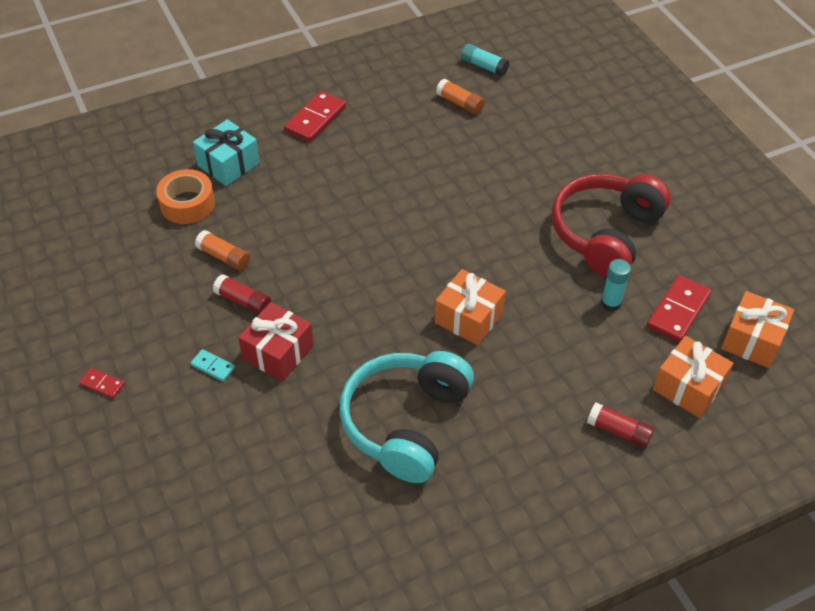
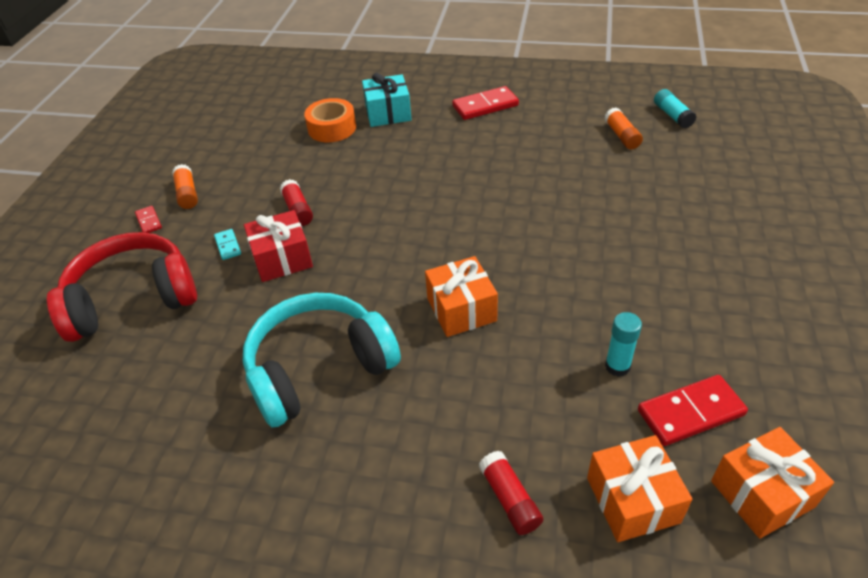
camera: 40 degrees right, 5 degrees down
(224, 257) = (318, 173): orange glue stick -> orange glue stick (187, 194)
(606, 234) = (671, 299): red headphones -> red headphones (132, 299)

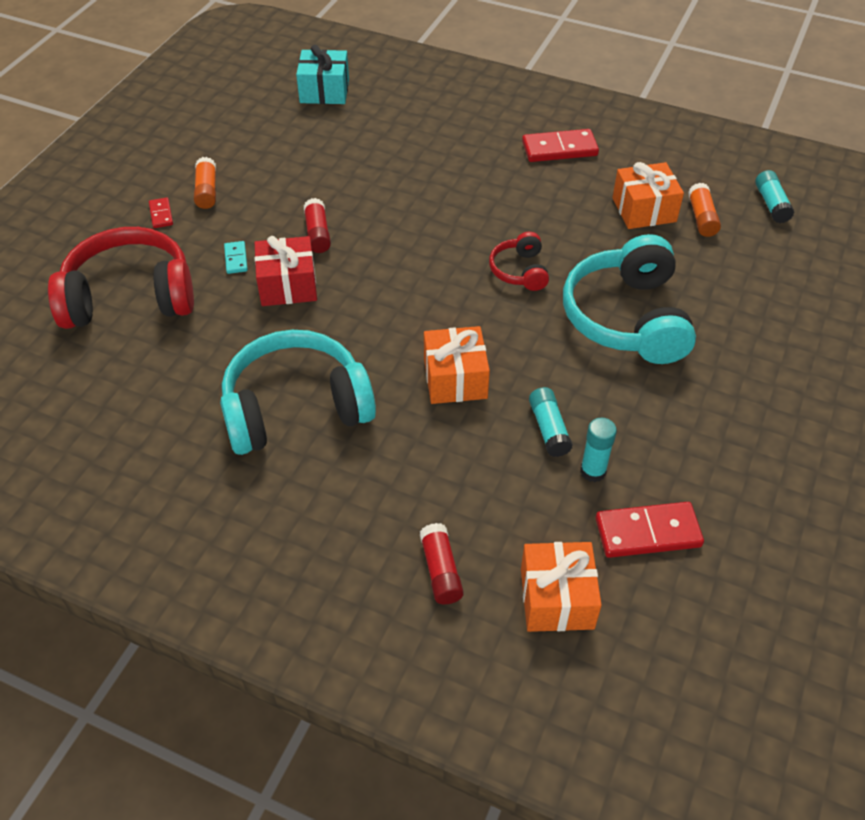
camera: 10 degrees right, 5 degrees up
(332, 128) = (379, 143): orange tape -> none
(388, 113) = (447, 136): turquoise gift -> turquoise gift (324, 91)
(487, 206) = (520, 271): none -> red headphones
(562, 336) = (549, 429): none -> turquoise glue stick
(594, 226) = (627, 318): none -> turquoise headphones
(762, 494) = (684, 622): orange gift -> orange gift (644, 210)

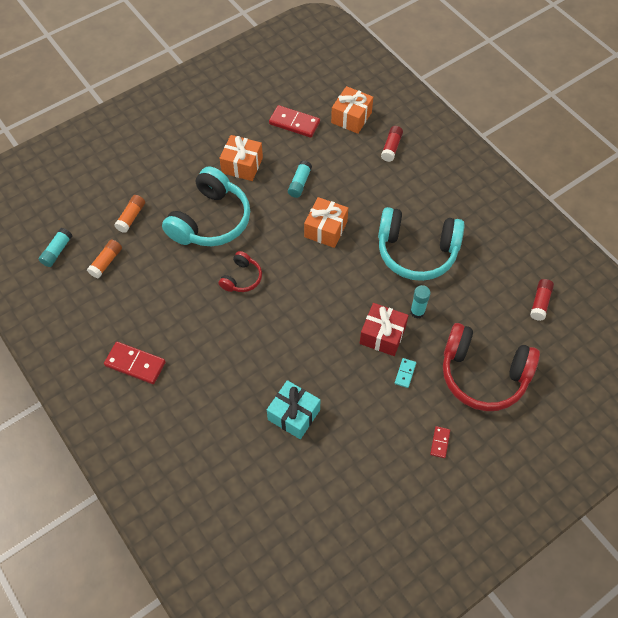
camera: 150 degrees left, 10 degrees up
(207, 191) = (399, 451): orange glue stick -> orange glue stick (131, 217)
(317, 233) = (343, 369): red glue stick -> red glue stick (540, 303)
(324, 91) = (255, 528): turquoise gift -> turquoise gift (294, 414)
(593, 471) = (296, 156): turquoise glue stick -> turquoise glue stick (417, 312)
(644, 210) = (132, 285): orange gift -> orange gift (242, 165)

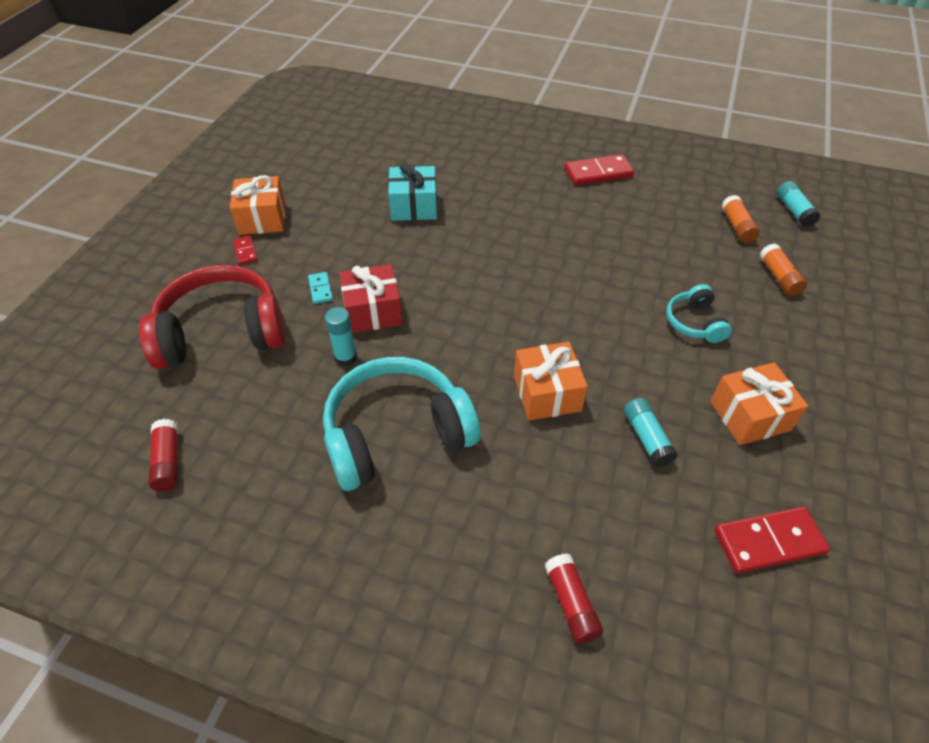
camera: 145 degrees right, 10 degrees down
(210, 220) = (694, 322): turquoise headphones -> turquoise headphones, size x0.49
(241, 278) = (586, 284): red headphones -> none
(351, 117) = (696, 625): orange gift -> orange gift (262, 218)

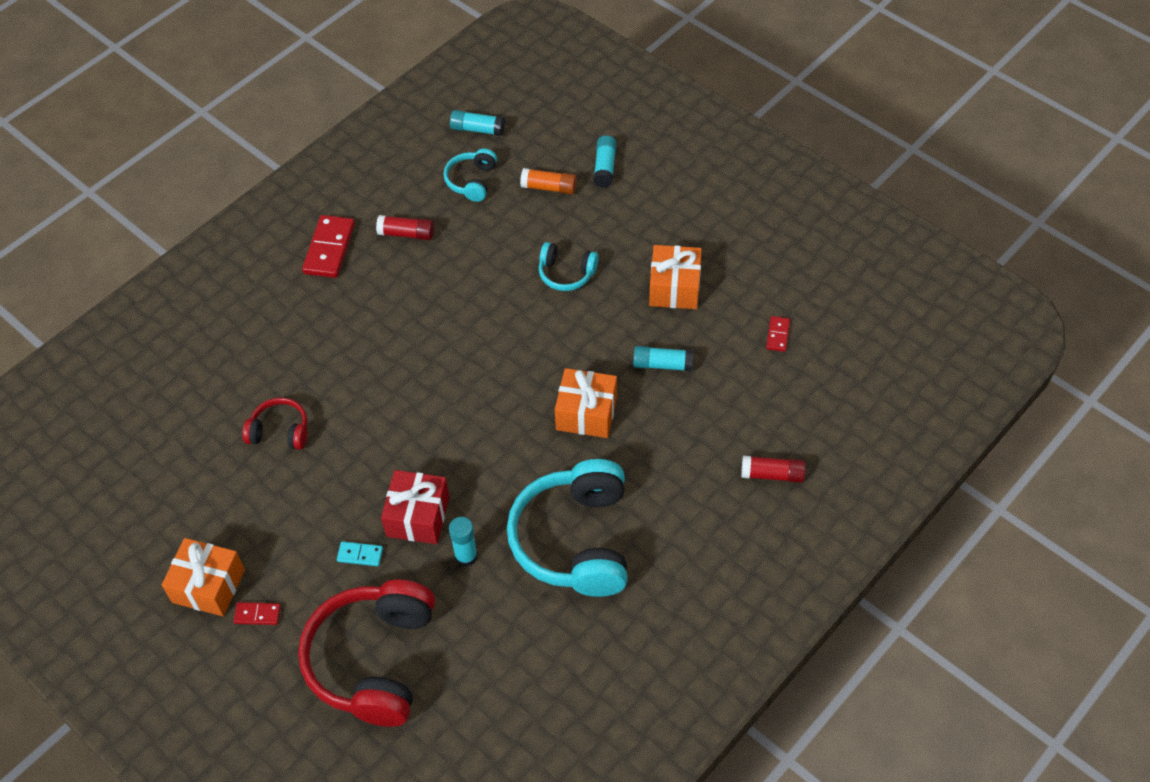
camera: 65 degrees left, 5 degrees up
(168, 461) = (517, 733): red glue stick -> red glue stick (406, 234)
(414, 206) = (280, 431): turquoise gift -> red headphones
(737, 226) = (472, 181): orange glue stick -> turquoise headphones
(768, 541) = (777, 335): red domino -> red domino, size x0.52
(842, 308) = (605, 167): none -> turquoise glue stick

